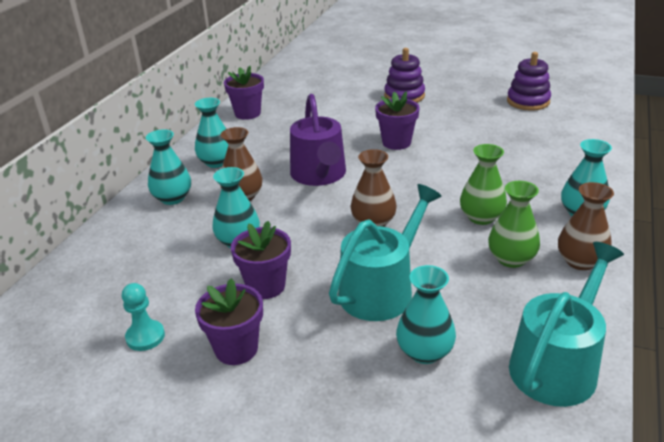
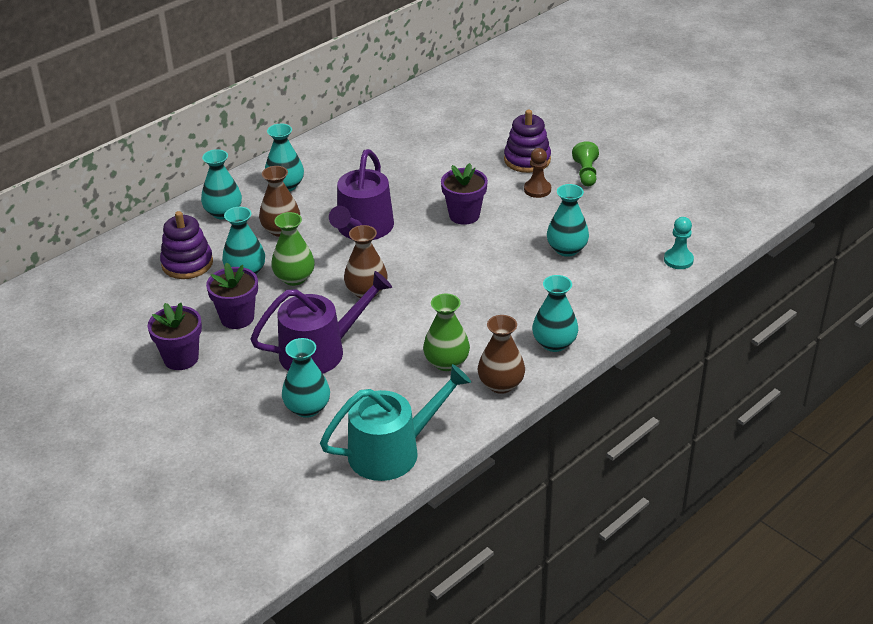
camera: 25 degrees right, 5 degrees up
(145, 337) = (127, 327): turquoise pawn -> turquoise pawn (678, 260)
(247, 113) = (355, 136): purple flower pot -> none
(381, 289) = (320, 351): turquoise watering can -> purple watering can
(434, 112) = (537, 189): none -> brown pawn
(458, 93) = (586, 173): none -> green pawn
(481, 217) = (461, 317): green vase -> green vase (294, 278)
(504, 143) = (567, 249): none -> turquoise vase
(528, 101) = (648, 206): purple stacking toy -> purple stacking toy (187, 263)

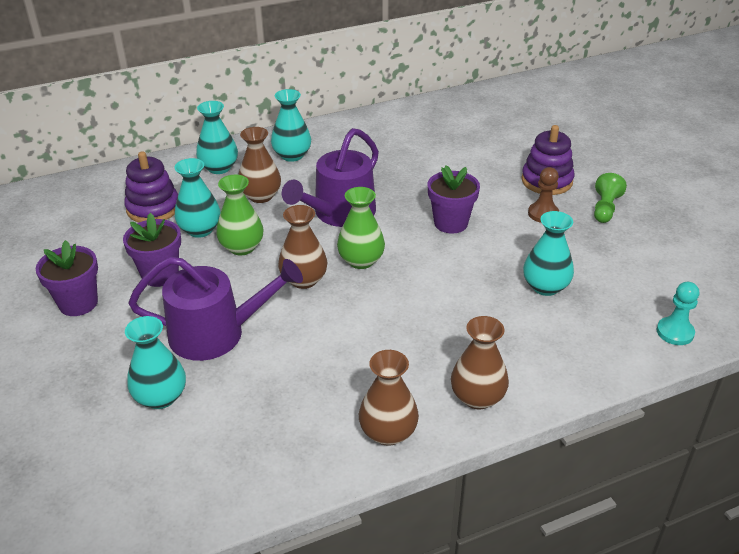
camera: 20 degrees right, 0 degrees up
(392, 451) = (216, 482): turquoise watering can -> none
(446, 362) = (341, 385): green vase -> green vase (361, 260)
(554, 343) = (477, 397): turquoise vase -> brown vase

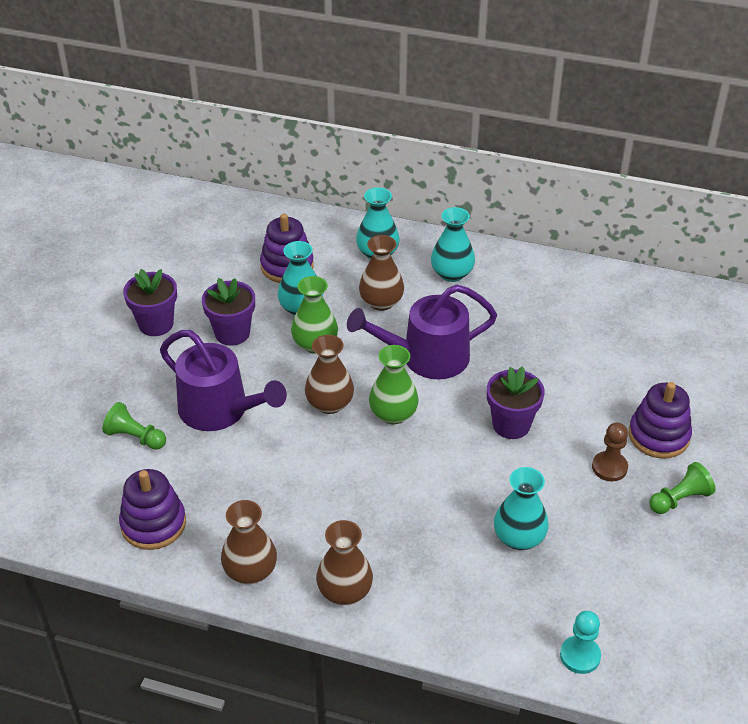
camera: 40 degrees right, 5 degrees up
(160, 397) = (135, 437): turquoise vase -> green pawn
(260, 452) = (153, 524): none -> purple stacking toy

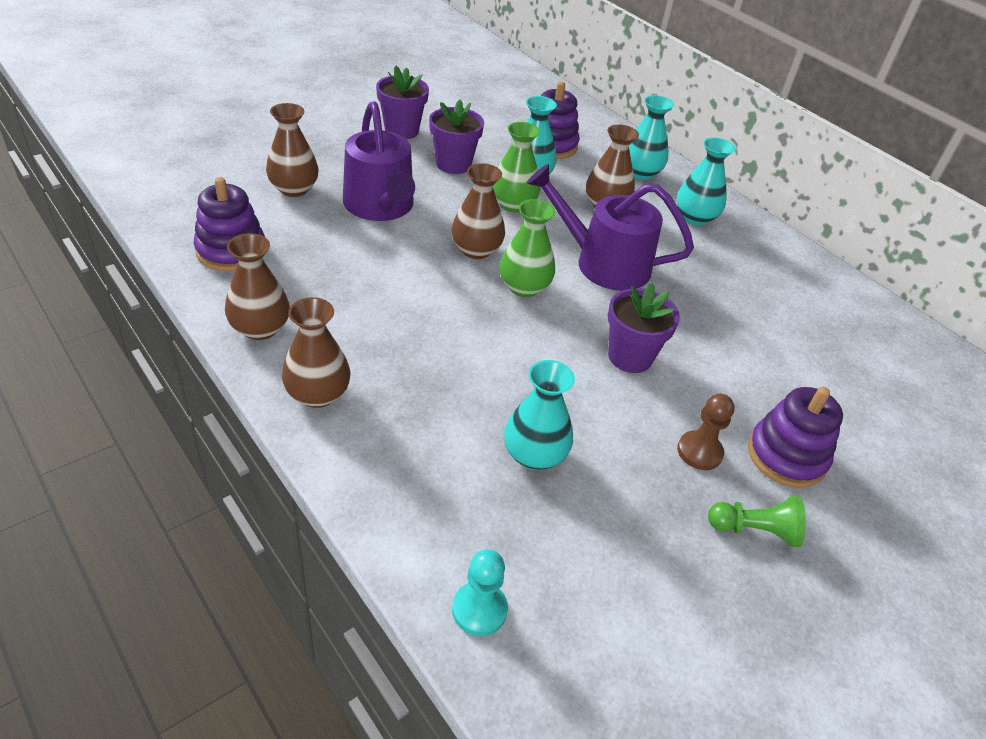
camera: 30 degrees right, 0 degrees up
(135, 437) = (294, 189): green pawn -> brown vase

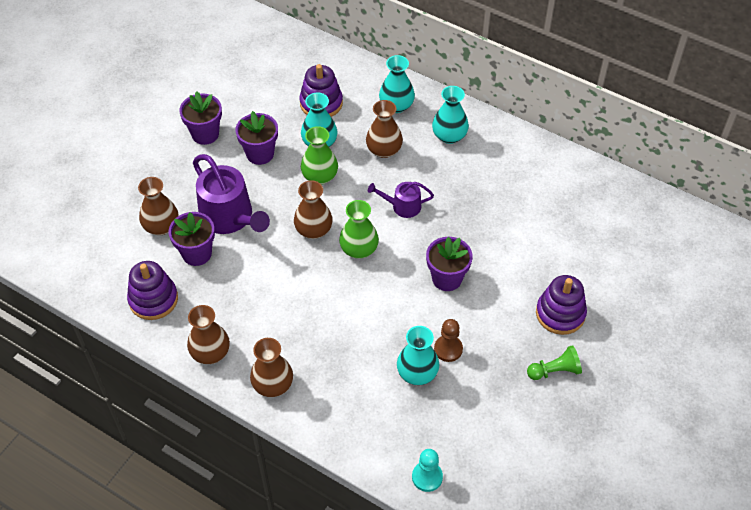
camera: 15 degrees left, 10 degrees up
(317, 225) = (197, 253): none -> purple flower pot
(604, 263) = (402, 206): purple watering can -> purple watering can, size x0.53
(699, 452) = (510, 331): brown pawn -> brown pawn (448, 349)

